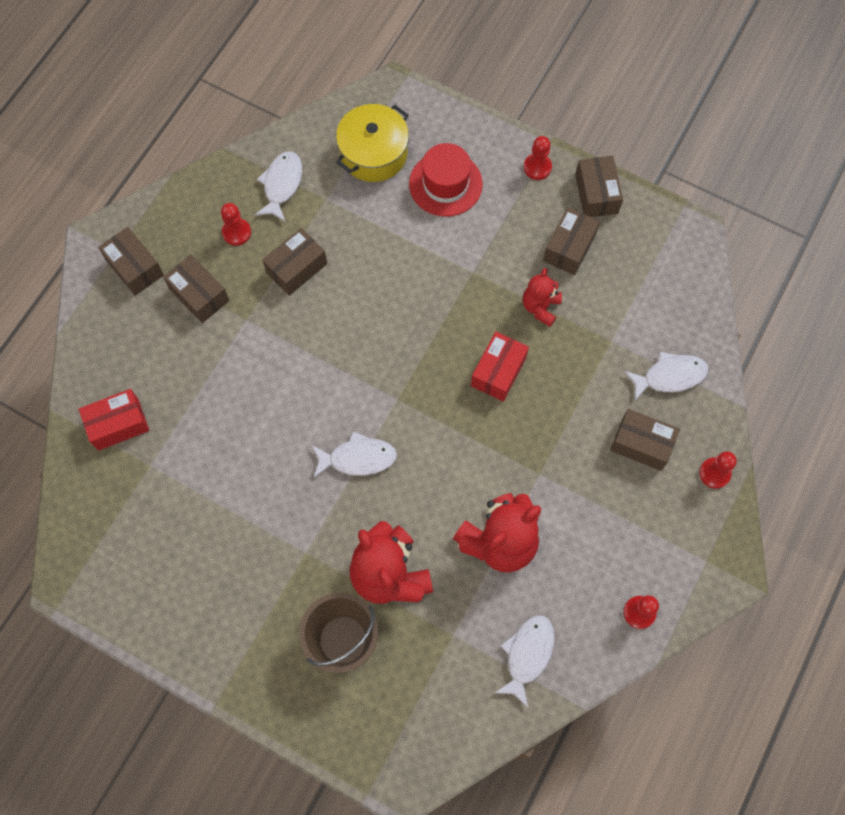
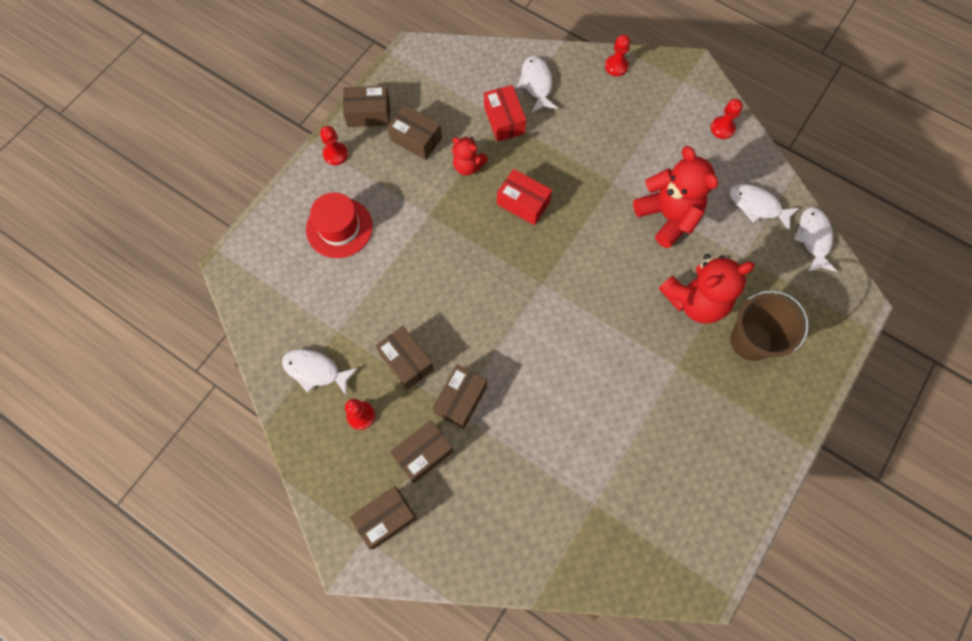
camera: 85 degrees left, 0 degrees up
(118, 424) = (552, 535): red box -> red box (504, 120)
(358, 458) = (594, 319): white fish -> white fish (813, 238)
(373, 153) = (296, 286): yellow pot -> none
(641, 444) = (591, 110): brown box -> brown box (460, 400)

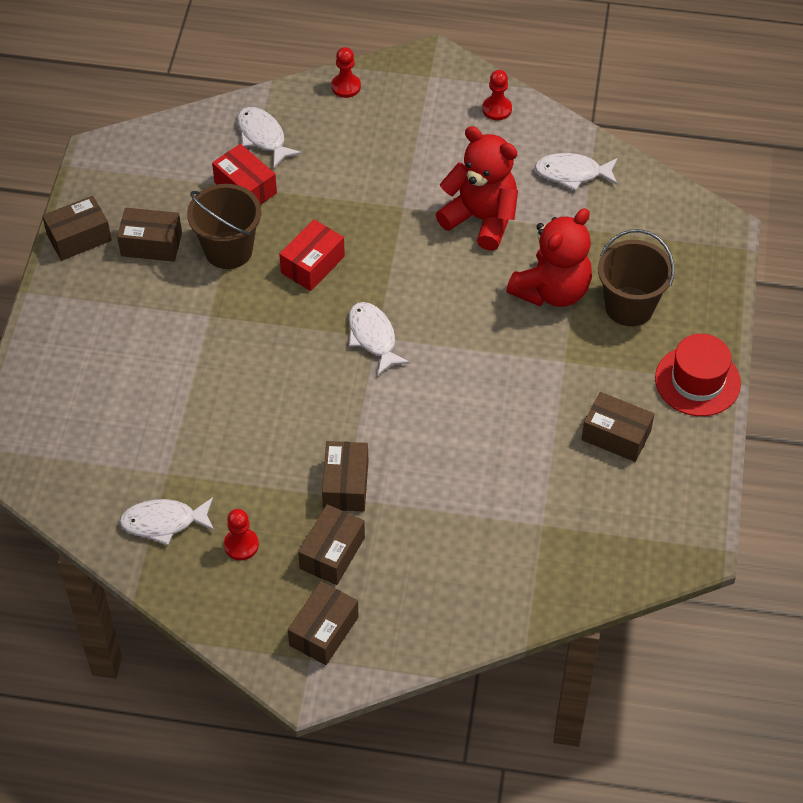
camera: 25 degrees left, 15 degrees down
(335, 154) = (62, 294): red pawn -> none
(339, 228) = (110, 369): red hat -> red hat (697, 381)
(406, 361) = (264, 472): brown box -> brown box (616, 435)
(468, 166) = (228, 250): red teddy bear -> brown bucket
(523, 203) = (312, 264): red box -> red box turned 60 degrees counterclockwise
(813, 238) = (647, 183): white fish -> white fish (373, 337)

